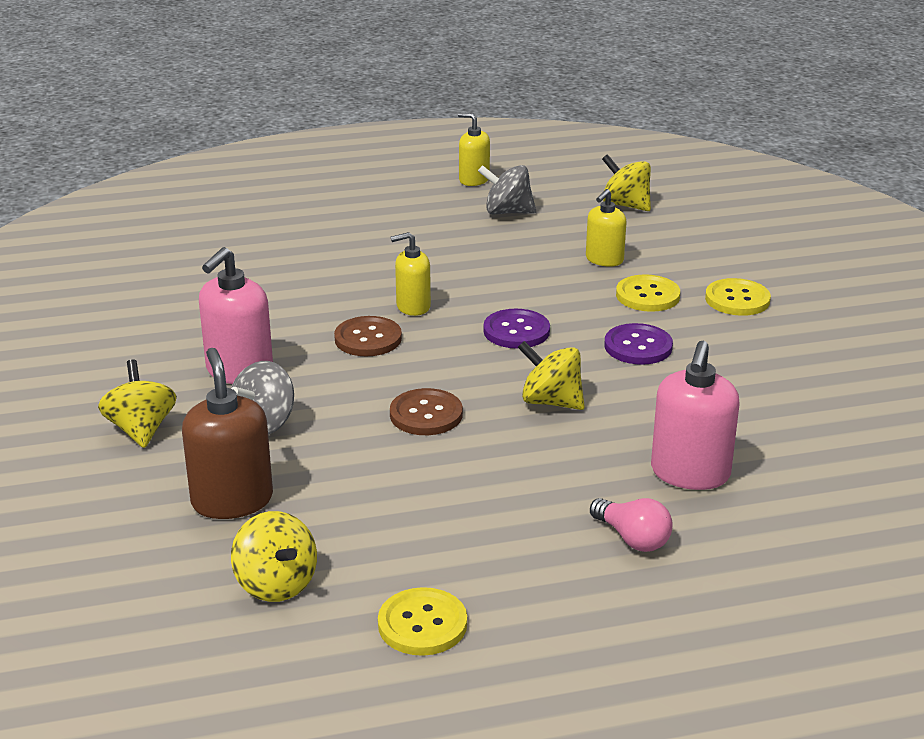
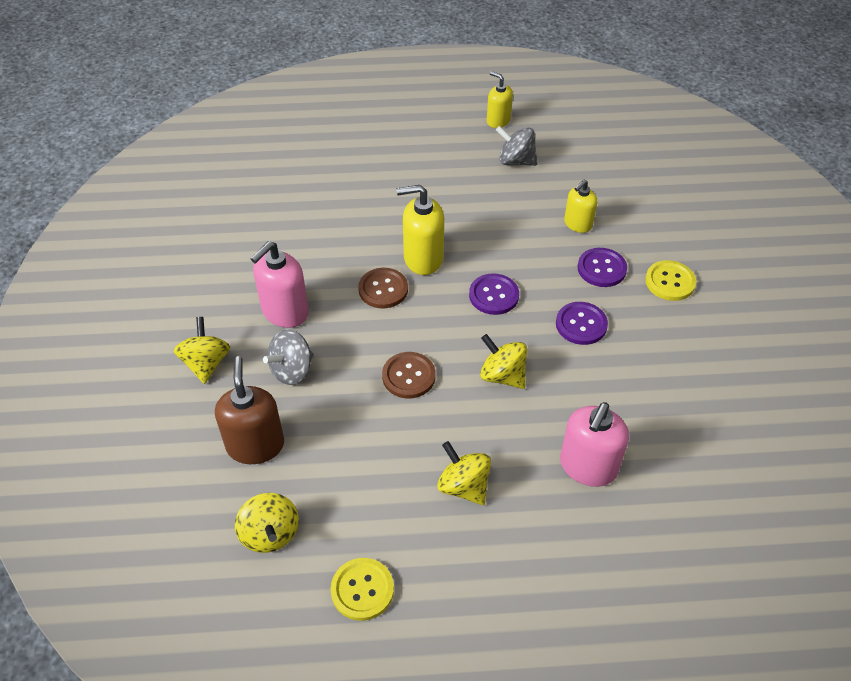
camera: 10 degrees right, 20 degrees up
(413, 306) = (423, 258): yellow soap dispenser -> yellow soap dispenser, size x1.57
(625, 205) = (608, 163): yellow spinning top -> yellow spinning top (463, 486)
(632, 538) = (529, 528): pink light bulb -> none
(647, 295) = (601, 269): yellow button -> purple button

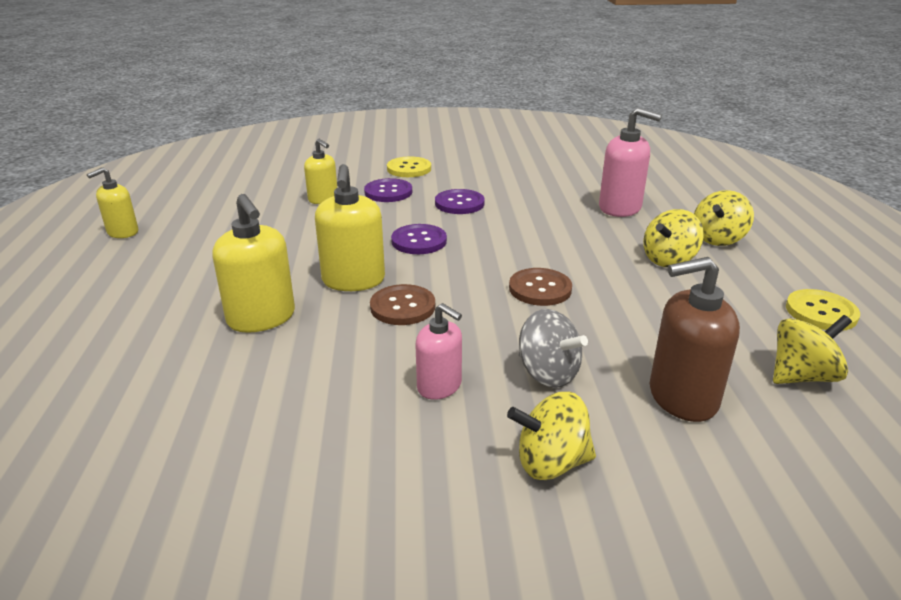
camera: 90 degrees left, 20 degrees down
(285, 312) = (439, 386): pink soap dispenser -> pink soap dispenser, size x0.64
(371, 216) = (261, 318): none -> yellow soap dispenser
(502, 375) = (528, 239): yellow spinning top -> yellow spinning top (718, 239)
(516, 161) = (205, 224): grey spinning top -> none

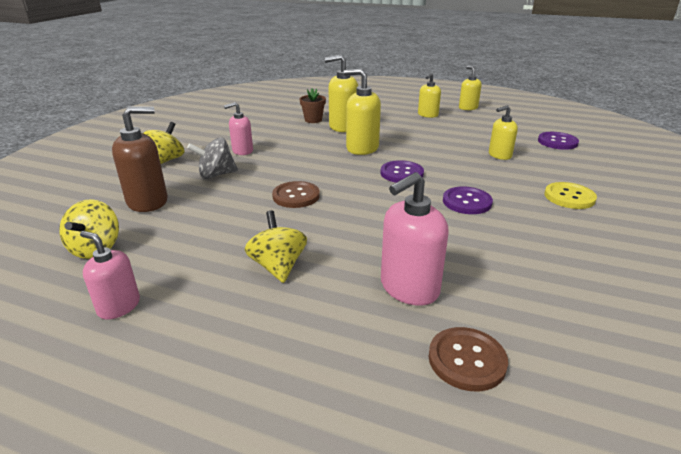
camera: 115 degrees right, 0 degrees up
(170, 257) = (427, 115): none -> yellow soap dispenser
(230, 361) = (313, 120): none -> brown flower pot
(388, 192) = (506, 178): purple button -> purple button (557, 142)
(402, 307) = (319, 155): brown button -> brown button (467, 360)
(682, 397) = (148, 202): brown soap dispenser -> brown soap dispenser turned 45 degrees clockwise
(718, 239) = (286, 322): yellow spinning top -> none
(821, 312) = (119, 306): yellow button -> pink soap dispenser

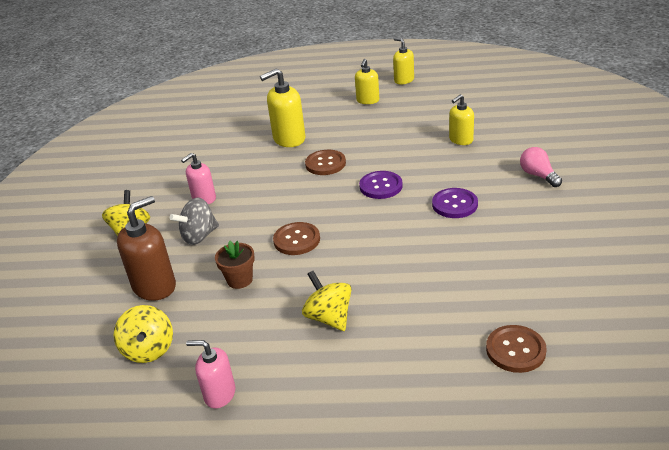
camera: 15 degrees left, 5 degrees up
(313, 120) = (251, 136): brown flower pot -> brown flower pot (240, 280)
(362, 148) = (325, 164): yellow soap dispenser -> brown button
(409, 288) = (447, 304): pink soap dispenser -> none
(557, 142) = (507, 109): purple button -> none
(569, 197) = (538, 175): yellow button -> pink light bulb

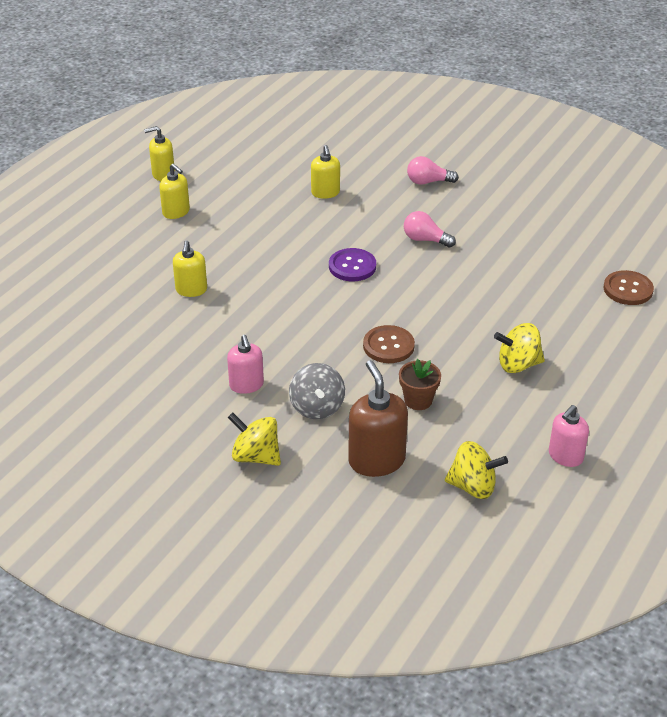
camera: 65 degrees left, 5 degrees up
(289, 139) = (191, 290): yellow soap dispenser -> yellow soap dispenser, size x0.64
(325, 164) = (272, 284): brown button -> none
(454, 204) = (425, 239): purple button -> pink light bulb

